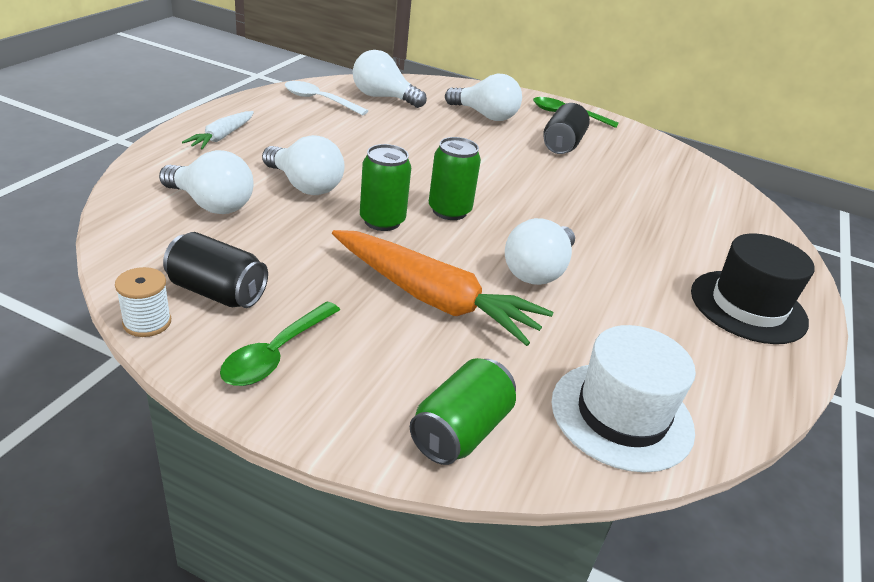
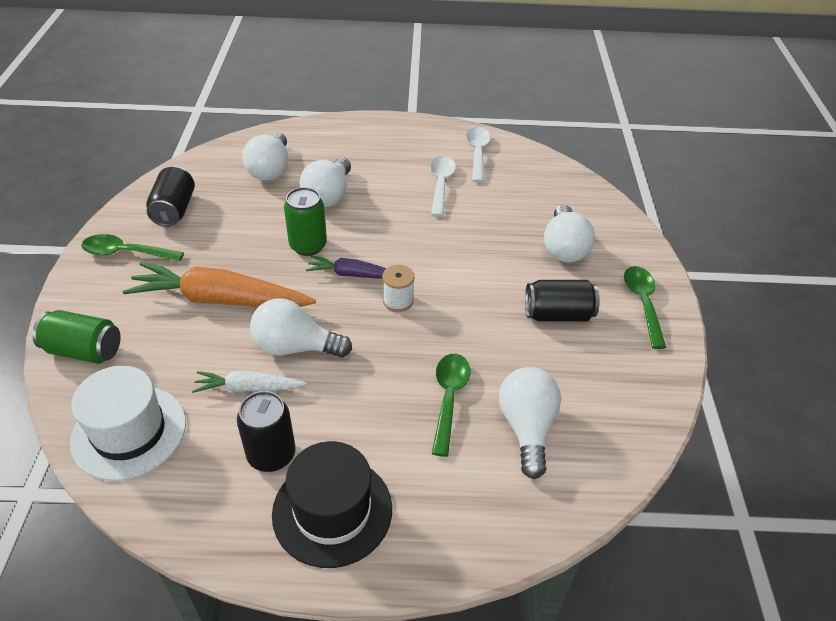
camera: 70 degrees right, 10 degrees up
(147, 322) = (132, 198): white spool -> white spool (398, 300)
(222, 137) = (366, 138): white carrot -> white carrot (248, 388)
(349, 129) = (441, 184): none -> white spoon
(383, 97) = (526, 180): white light bulb -> white light bulb (526, 428)
(433, 298) = (220, 300): orange carrot -> orange carrot turned 90 degrees clockwise
(449, 211) = (352, 274): green can -> purple carrot
(636, 216) = (449, 398): none -> green spoon
(678, 322) = (271, 455): none -> black can

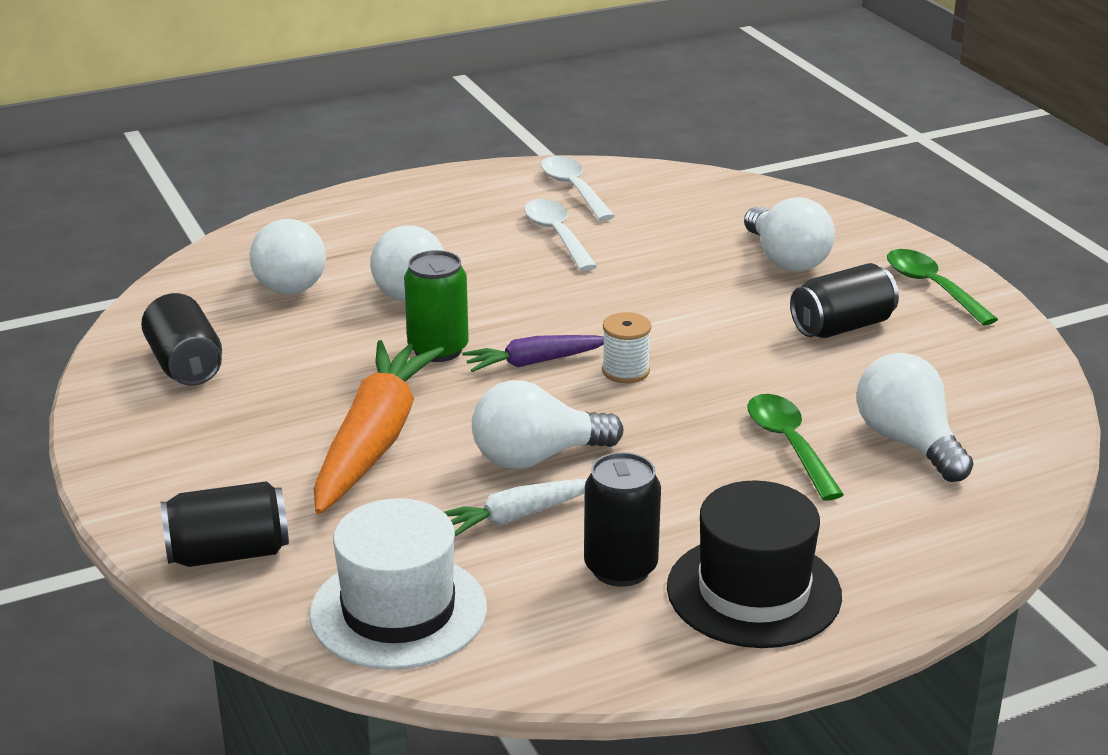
camera: 25 degrees left, 15 degrees down
(84, 350) = (228, 553): green can -> black can
(126, 253) = (164, 433): green spoon -> none
(220, 300) = (374, 441): orange carrot -> orange carrot turned 120 degrees clockwise

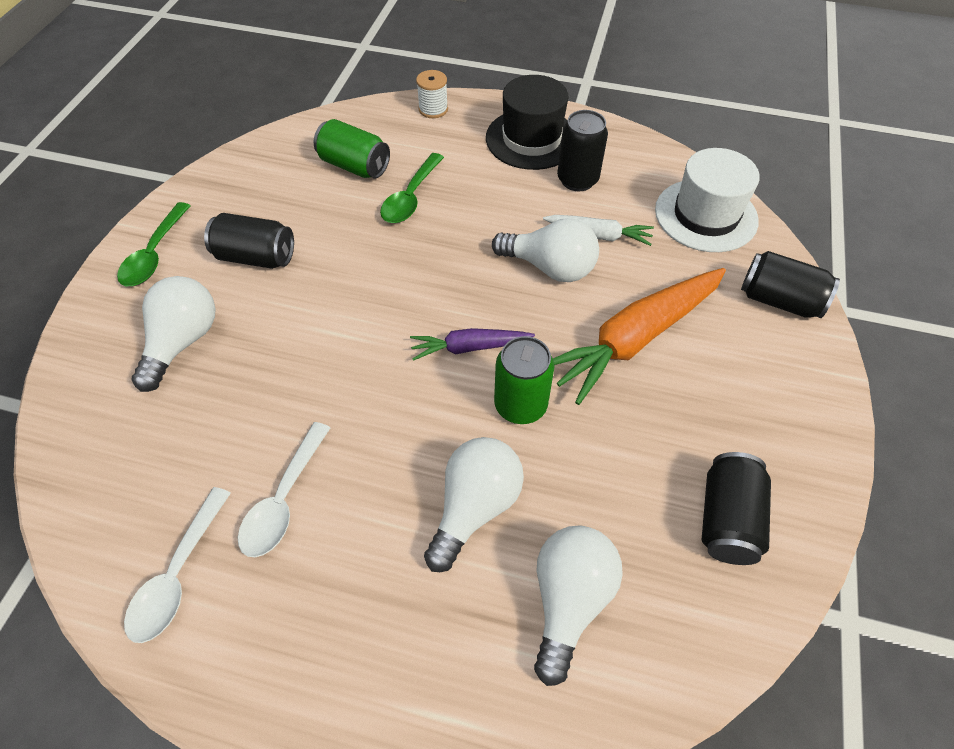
camera: 140 degrees left, 25 degrees up
(535, 362) = (469, 347): purple carrot -> purple carrot turned 150 degrees clockwise
(625, 371) = (424, 302): white spool -> white spool (433, 109)
(908, 442) = (354, 166): white light bulb -> green can

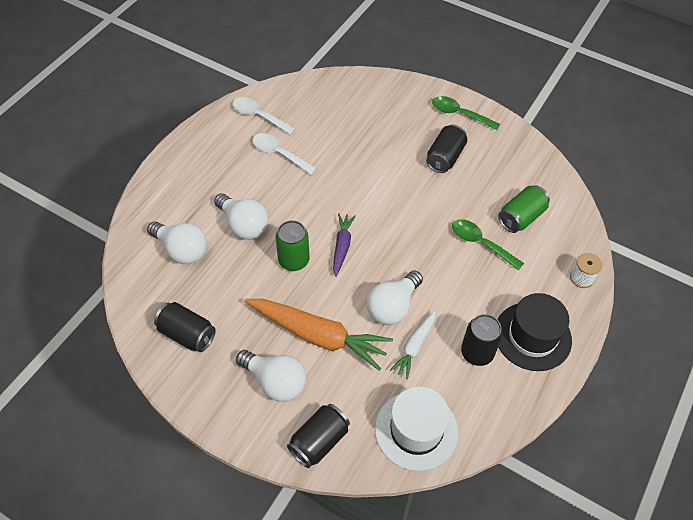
camera: 105 degrees right, 0 degrees up
(183, 342) = (389, 123): white light bulb -> white light bulb (275, 382)
(635, 339) = (318, 335): orange carrot -> orange carrot turned 135 degrees clockwise

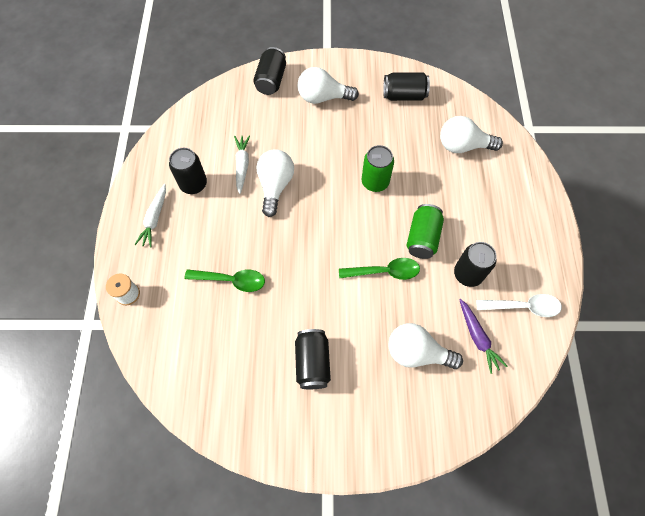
camera: 150 degrees right, 10 degrees up
(243, 225) = (437, 189): white light bulb -> white light bulb (417, 352)
(279, 154) = (468, 274): white spoon -> black can
(318, 335) = (316, 138): orange carrot -> none
(342, 246) = (346, 214): purple carrot -> purple carrot (477, 337)
(416, 430) = (213, 115): white hat -> none
(459, 114) = (329, 438): green spoon -> green spoon (384, 272)
(521, 217) = (205, 330): green can -> green can (422, 238)
(532, 336) = (155, 219): black hat -> white carrot

